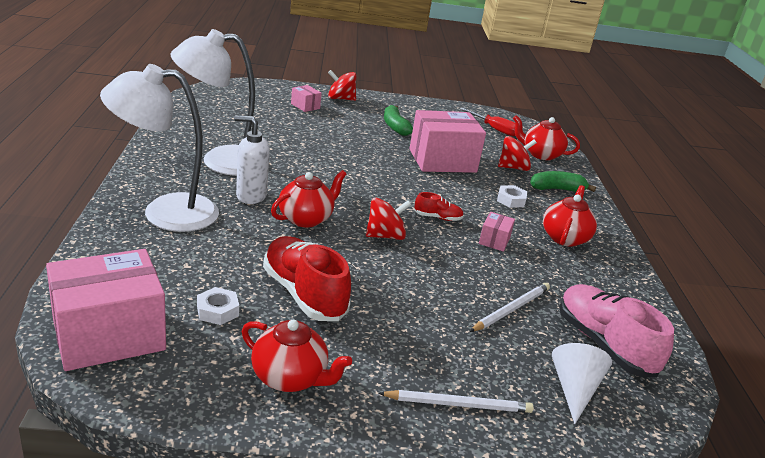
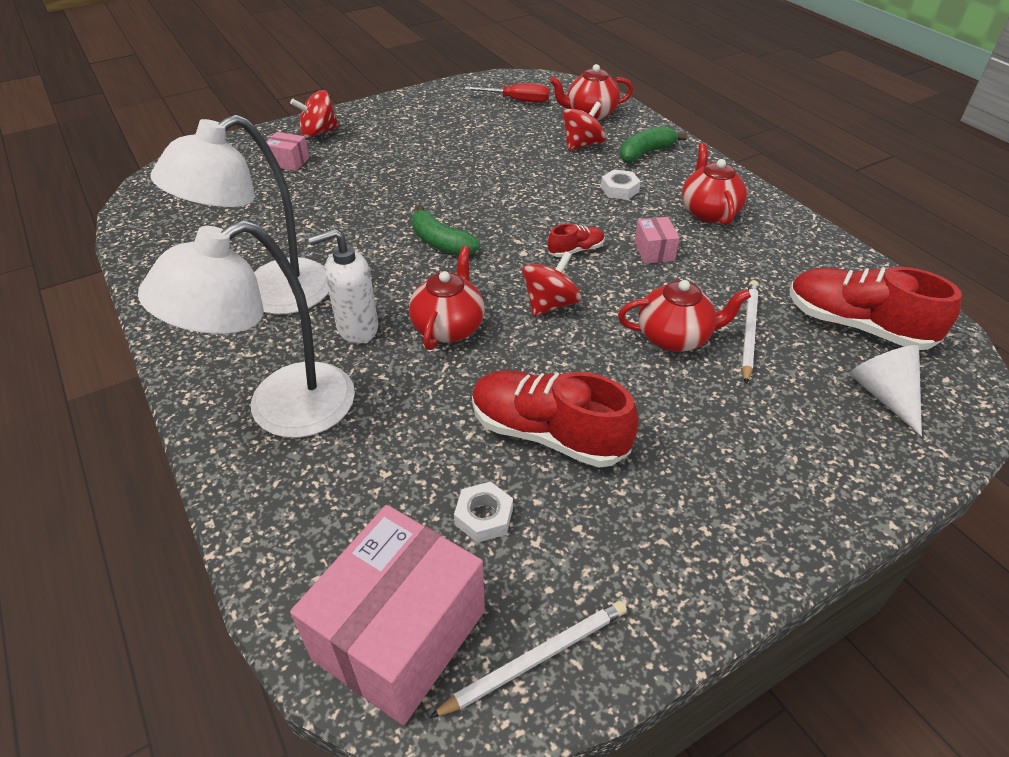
camera: 25 degrees left, 15 degrees up
(290, 378) = (644, 556): red teapot -> red teapot (675, 337)
(395, 126) = (415, 145): green banana -> green banana (441, 243)
(442, 161) = (508, 169): pink box -> none
(458, 404) = (816, 480): white pencil -> white pencil (536, 658)
(603, 344) = (856, 325): pink shoe -> red shoe

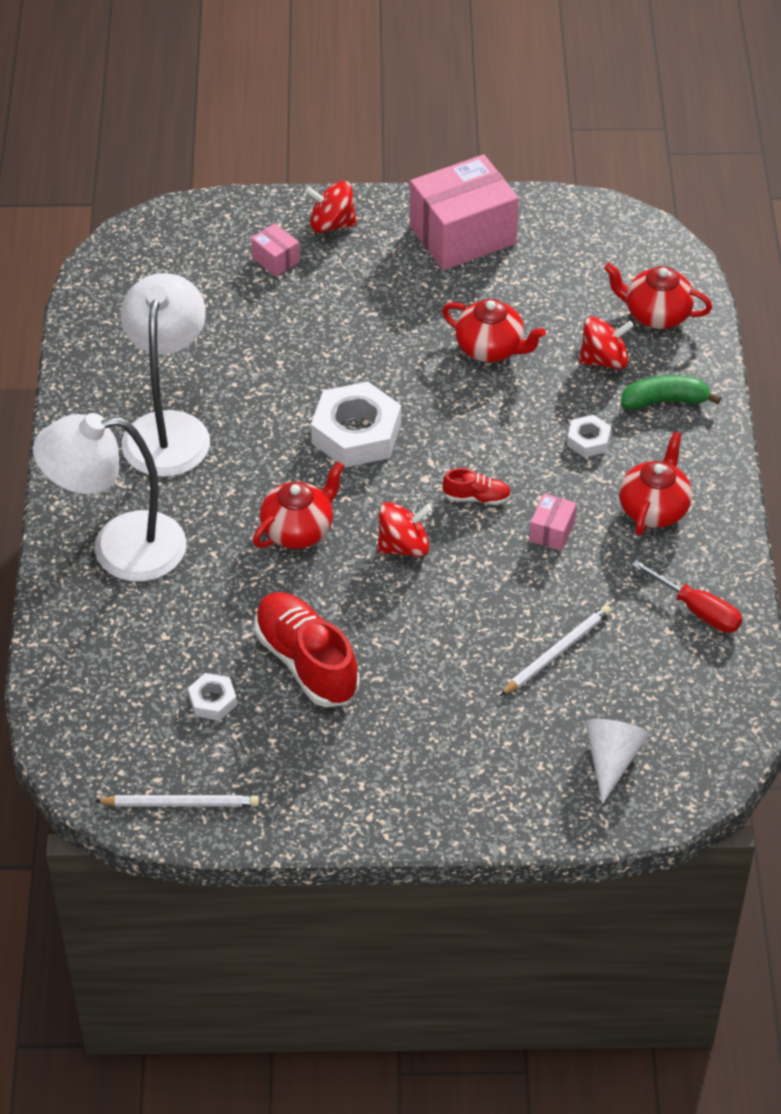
camera: 30 degrees right, 5 degrees up
(270, 295) = (169, 429): white lamp -> white lamp turned 105 degrees clockwise
(357, 328) = (221, 497): white soap dispenser -> none
(400, 634) = (107, 748): pink box -> pink box (462, 235)
(441, 243) = (356, 433): green banana -> white nut
(517, 101) = (588, 258): red screwdriver -> red screwdriver (697, 610)
(675, 337) = (485, 628): red teapot -> red teapot (491, 348)
(856, 325) = (662, 692): red shoe -> none

